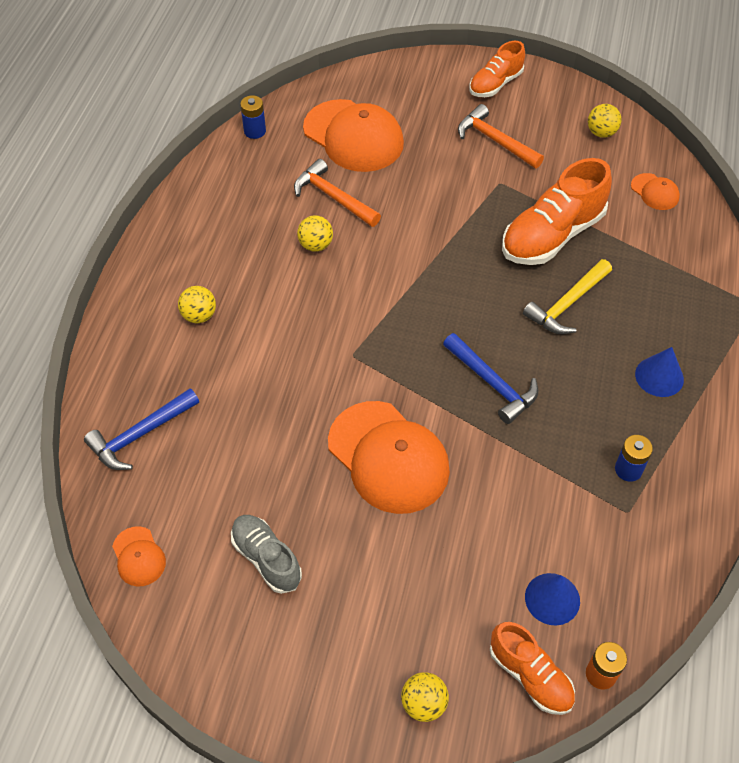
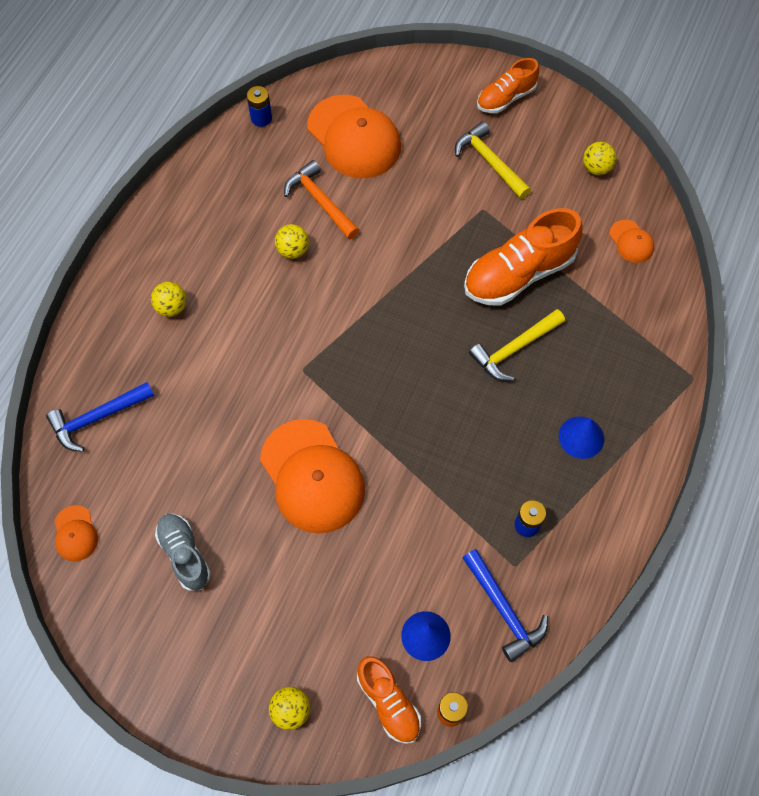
camera: 10 degrees right, 10 degrees up
(492, 383) = (424, 419): blue hammer -> blue hammer (504, 610)
(495, 140) = (489, 162): orange hammer -> yellow hammer

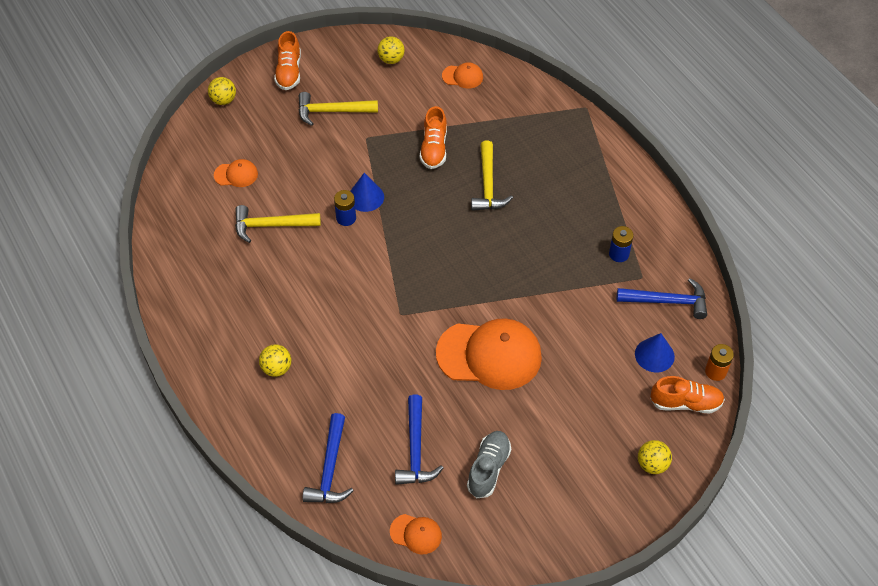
camera: 55 degrees left, 10 degrees down
(163, 477) = (415, 449): none -> blue hammer
(184, 554) = (488, 468): grey shoe -> grey shoe turned 105 degrees clockwise
(261, 118) = (163, 220): blue battery -> blue battery (346, 218)
(293, 250) = (297, 265): yellow ball -> yellow ball (223, 100)
(320, 201) = (271, 225): orange hammer -> yellow hammer
(354, 137) = (236, 174): orange cap -> orange cap, size x0.46
(519, 274) = (434, 148): orange shoe -> orange shoe, size x0.60
(581, 437) = (580, 188): blue cone -> blue cone (366, 197)

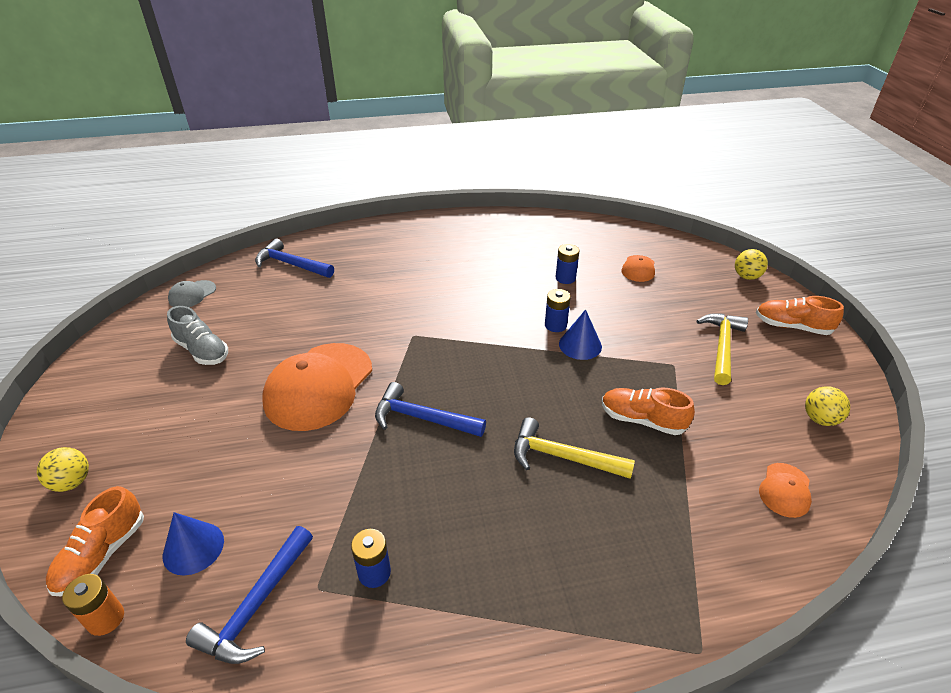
camera: 110 degrees right, 15 degrees down
(271, 225) = (565, 278): yellow hammer -> blue battery
(276, 368) = (405, 255): yellow ball -> none
(415, 449) = (264, 311): blue hammer -> blue hammer (422, 418)
(416, 534) = (192, 294): orange cap -> grey cap

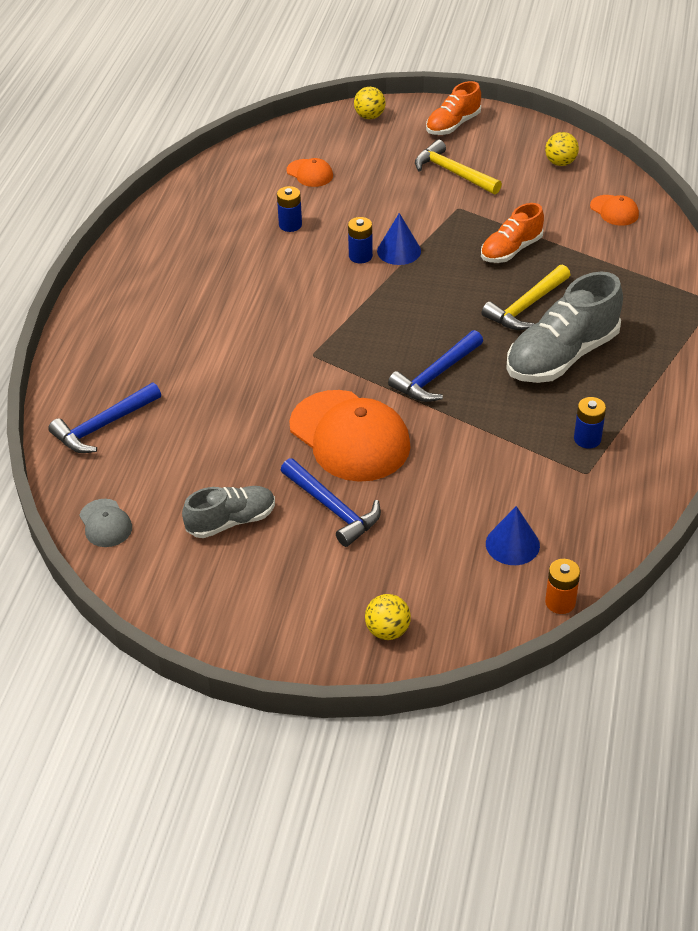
camera: 65 degrees left, 5 degrees up
(102, 554) = (491, 605): orange shoe -> none
(256, 606) = (587, 510): blue hammer -> blue hammer (333, 508)
(501, 510) = (562, 356): none -> grey shoe

